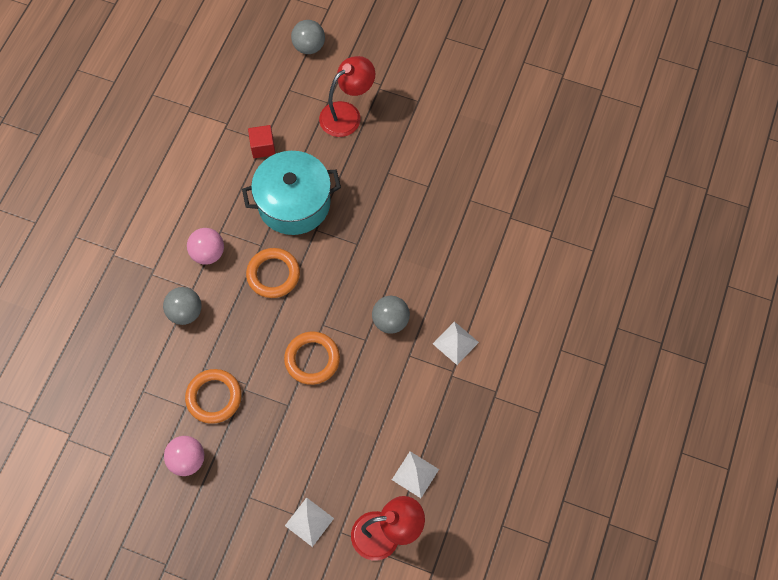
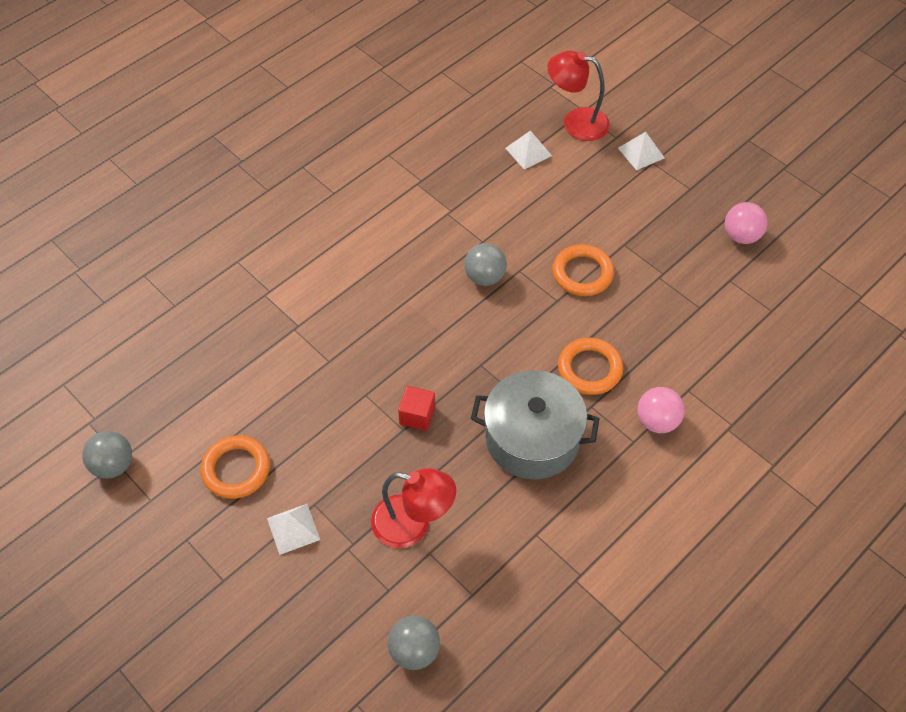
camera: 155 degrees left, 10 degrees down
(185, 312) = (703, 368): grey ball -> grey ball (113, 465)
(214, 397) = (697, 277): orange ring -> orange ring (236, 469)
(263, 147) = (541, 525): red cube -> red cube (417, 415)
(294, 203) = (532, 438): turquoise pot -> grey pot
(347, 114) = (413, 525): red lamp -> red lamp turned 150 degrees counterclockwise
(455, 343) = (430, 234): white pyramid -> white pyramid (293, 528)

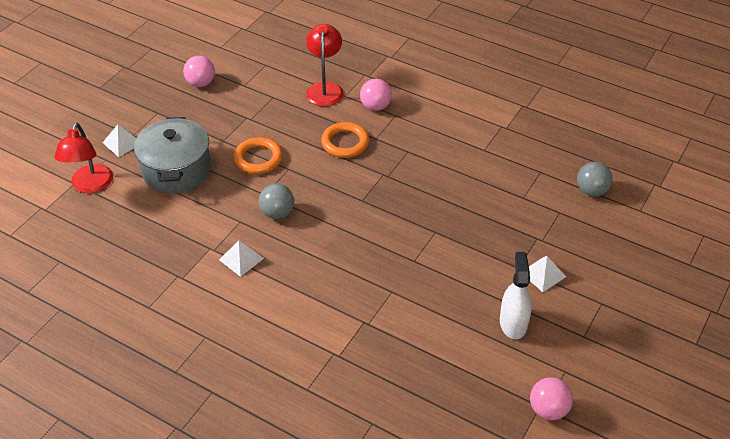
camera: 105 degrees left, 10 degrees down
(113, 465) = (548, 409): grey ball -> pink ball
(236, 469) = (513, 323): orange ring -> white spray bottle
(413, 525) = (507, 210): red lamp -> red lamp (325, 88)
(417, 415) = (420, 226): red cube -> none
(528, 151) = (131, 210): white pyramid -> white pyramid (241, 259)
(532, 438) = (414, 162): grey pot -> grey pot (176, 170)

